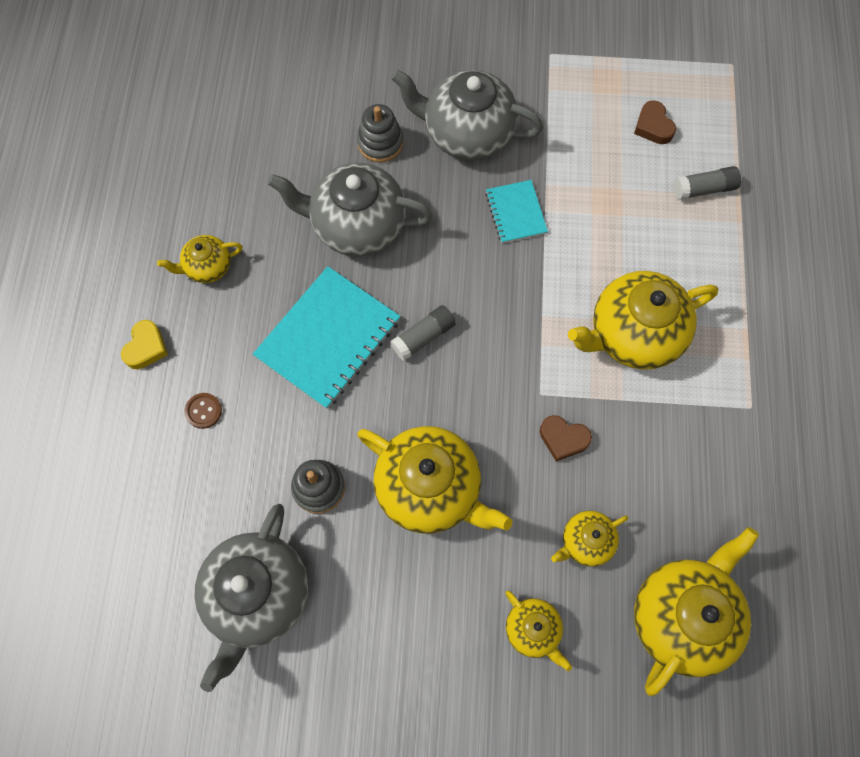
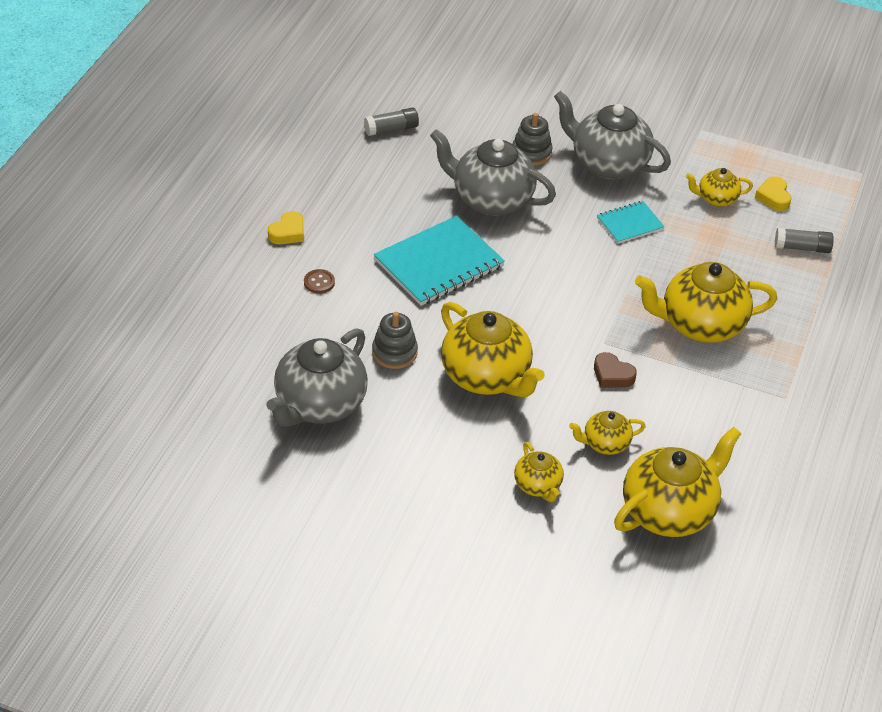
camera: 15 degrees right, 25 degrees down
(208, 267) = (357, 195): yellow teapot -> yellow teapot (716, 199)
(423, 337) = (519, 282): grey glue stick -> grey glue stick (391, 129)
(516, 212) = (630, 224): turquoise notebook -> turquoise notebook turned 60 degrees clockwise
(653, 126) = (773, 197): brown heart -> yellow heart

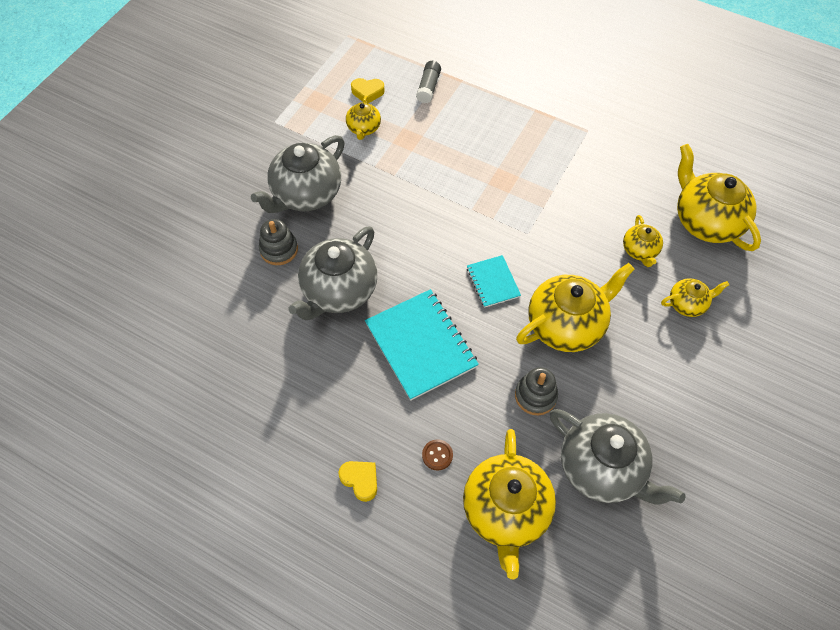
camera: 80 degrees left, 15 degrees up
(391, 129) = (217, 365): grey glue stick -> none
(612, 375) = (565, 234): brown heart -> none
(630, 224) = (386, 191): turquoise notebook -> turquoise notebook (493, 282)
(700, 324) = (510, 166): yellow teapot -> yellow teapot (505, 511)

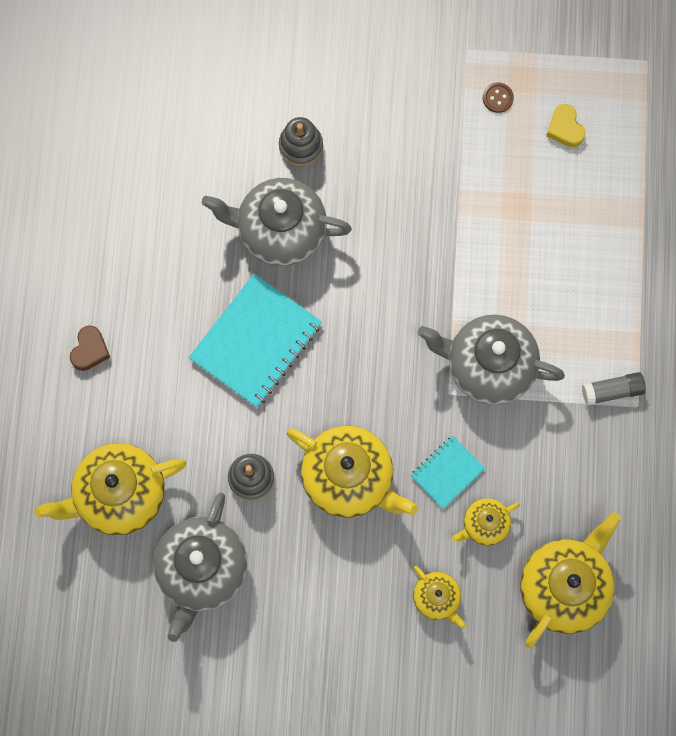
camera: 65 degrees right, 15 degrees up
(306, 194) = (384, 136): grey teapot -> grey teapot (488, 366)
(360, 480) = (90, 350): yellow heart -> brown heart
(363, 128) = (507, 151): yellow teapot -> none
(428, 87) = (609, 194): grey glue stick -> grey glue stick (612, 391)
(437, 455) = (146, 409): brown button -> brown button (497, 98)
(493, 282) = (366, 382): turquoise notebook -> turquoise notebook (447, 472)

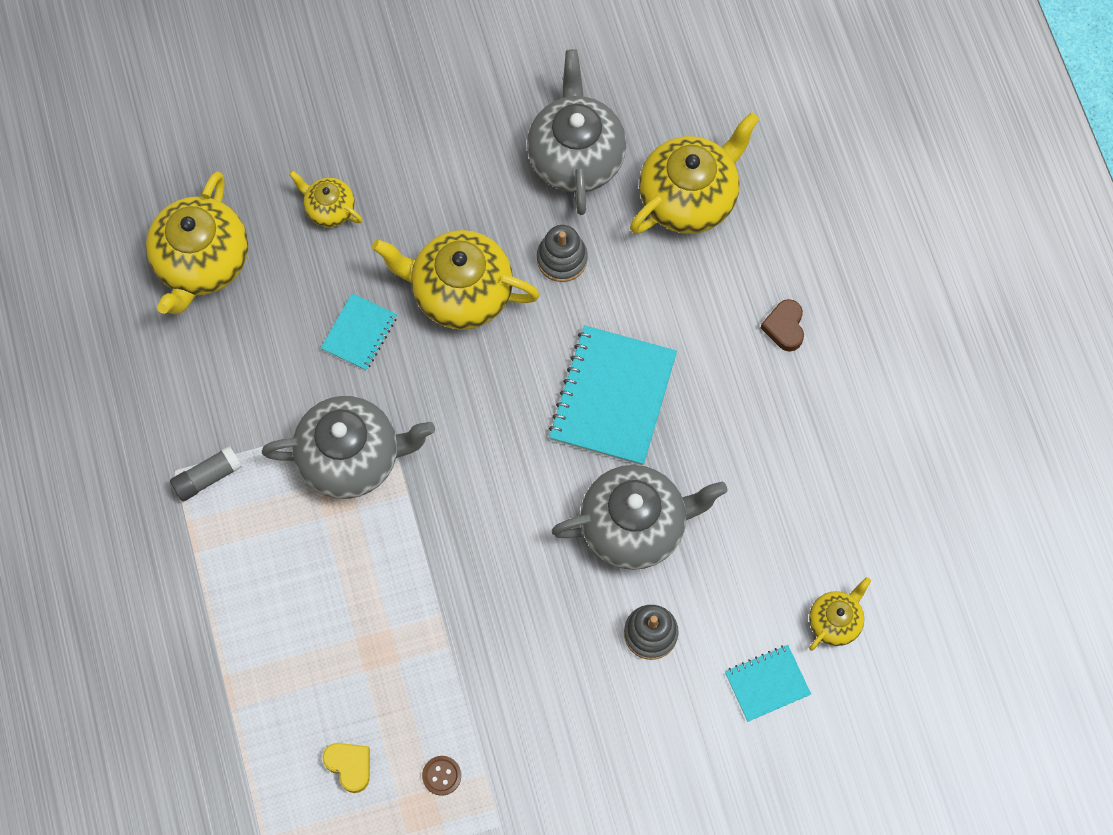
camera: 160 degrees right, 5 degrees down
(228, 80) = (767, 683): none -> turquoise notebook
(484, 525) = (303, 294): yellow teapot -> yellow teapot (835, 621)

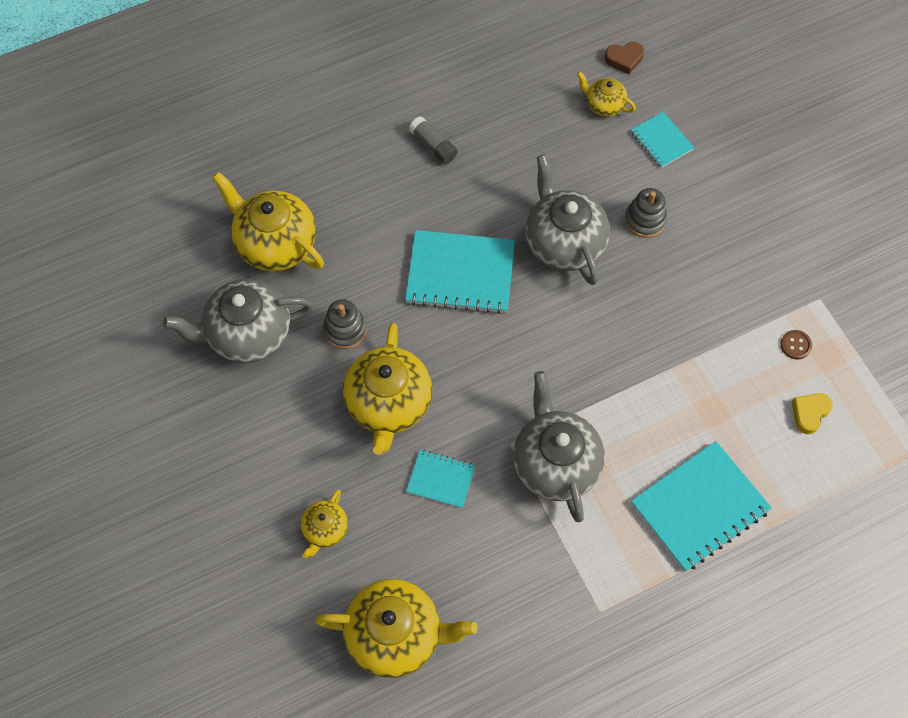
camera: 100 degrees left, 5 degrees down
(207, 477) = (600, 581): grey glue stick -> grey glue stick (433, 146)
(264, 605) = (699, 507): none -> turquoise notebook
(784, 327) = (379, 163): brown heart -> brown heart (624, 59)

